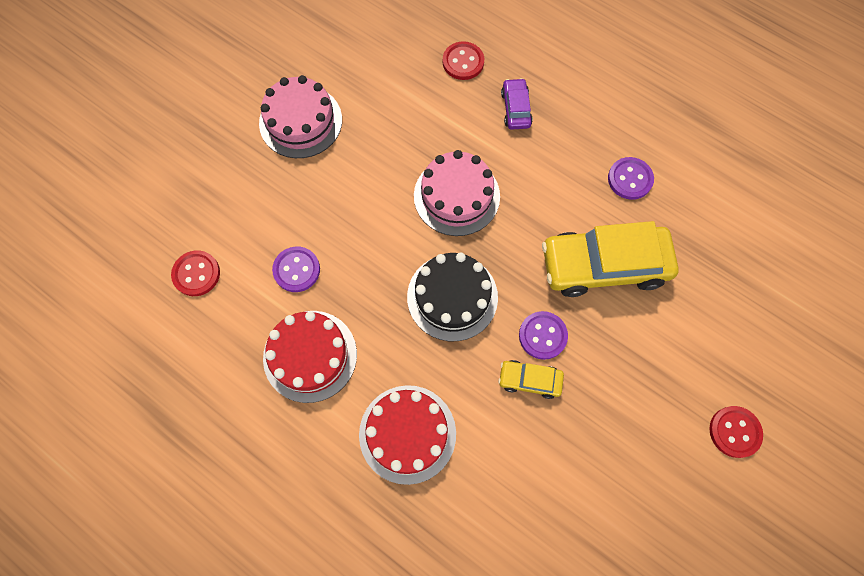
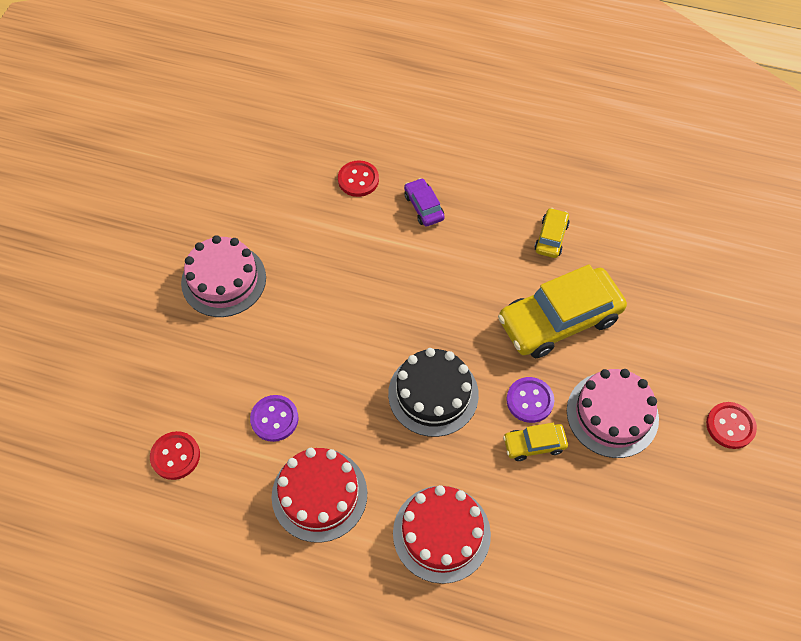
camera: 20 degrees left, 10 degrees down
(456, 196) = (400, 301): pink cake -> pink cake (612, 414)
(630, 179) = (551, 237): purple button -> yellow car

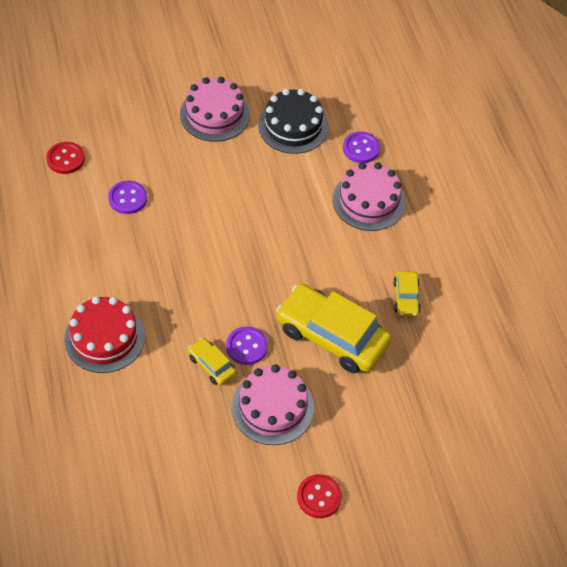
camera: 55 degrees right, 5 degrees down
(319, 494) = (88, 252): red cake -> none
(358, 180) = (361, 148): red button -> purple button
(423, 207) = (369, 201): purple car -> pink cake
(433, 394) = (210, 282): black cake -> black cake (293, 126)
(551, 237) = (406, 297): yellow car -> yellow car turned 105 degrees clockwise

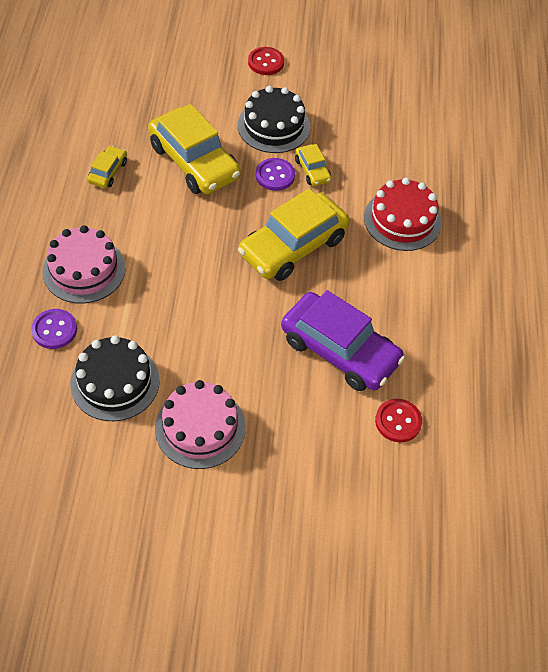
camera: 160 degrees left, 0 degrees up
(128, 198) = (340, 350): purple button -> purple car
(200, 277) = (293, 246): none -> yellow car
(272, 407) = (273, 126): pink cake -> black cake

